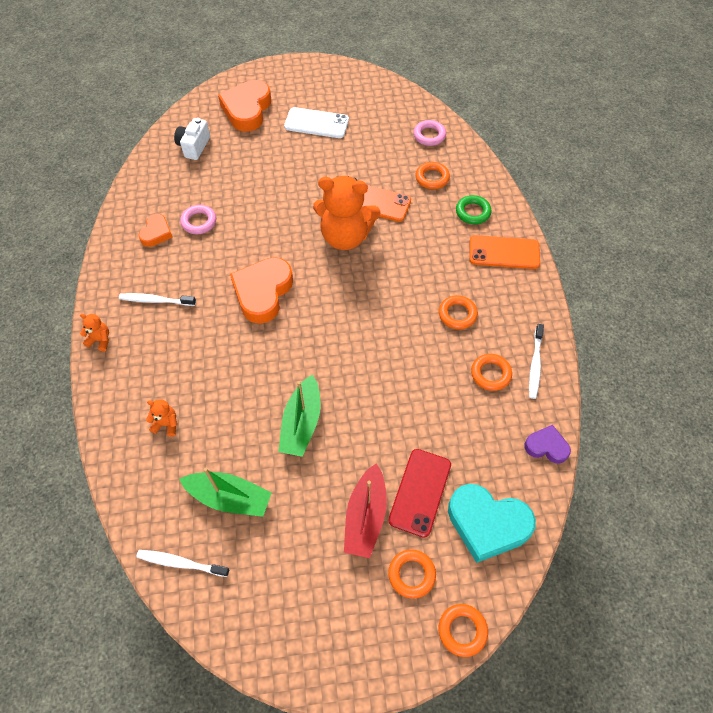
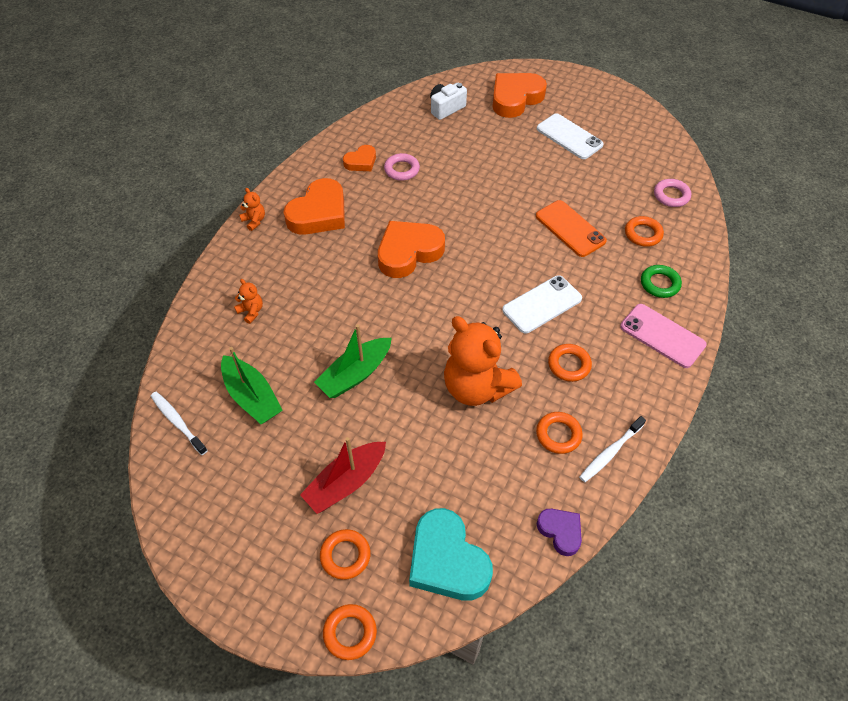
camera: 35 degrees right, 5 degrees down
(156, 300) = (319, 213): white toothbrush -> orange heart
(345, 236) = (518, 244): orange teddy bear -> orange teddy bear (476, 387)
(401, 277) = (542, 304): none -> white phone
(420, 492) = (408, 493): red phone -> none
(504, 252) = (662, 336): orange phone -> pink phone

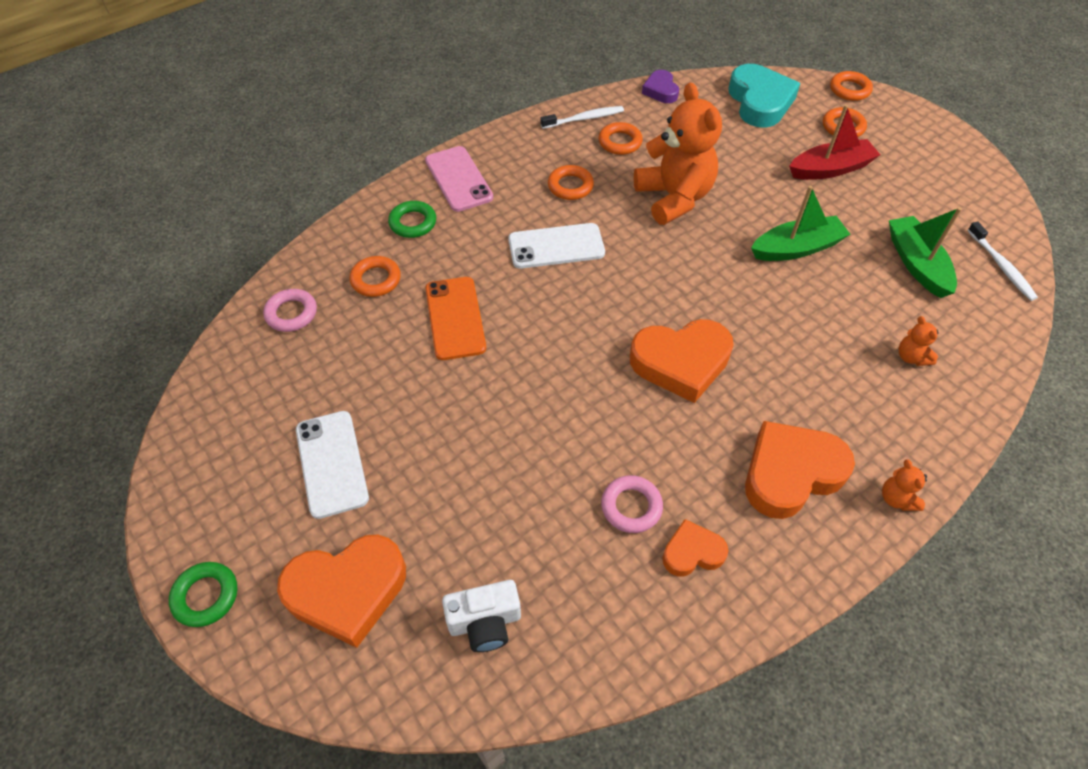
camera: 155 degrees left, 0 degrees up
(574, 78) = (206, 596): none -> green ring

